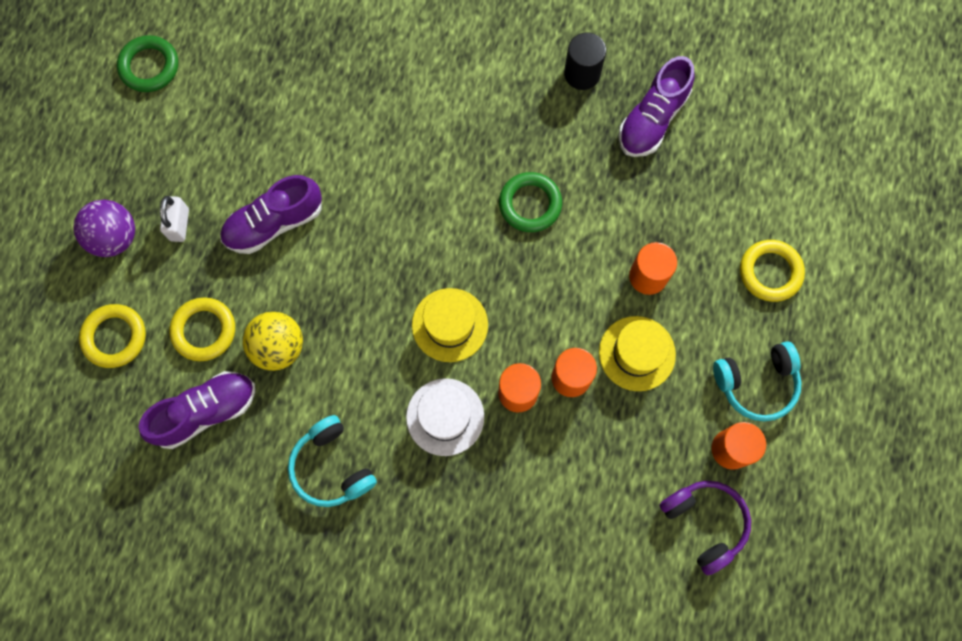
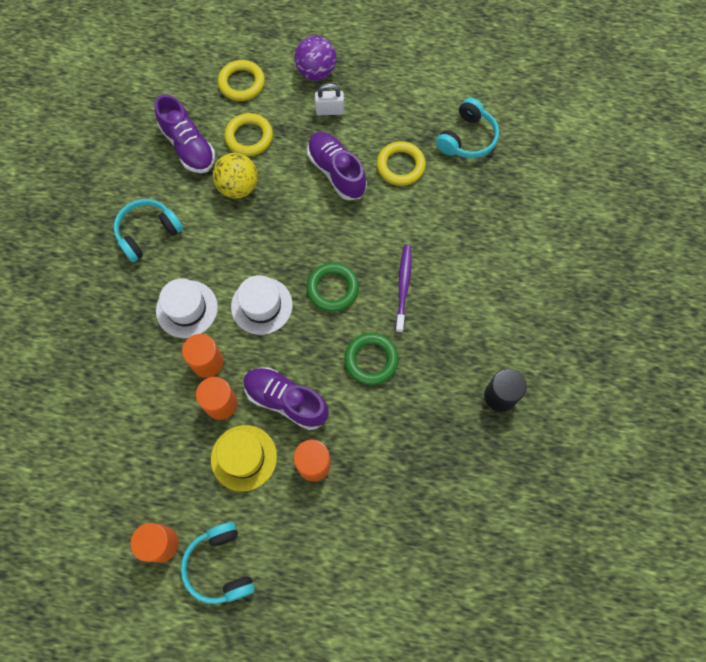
camera: 85 degrees right, 5 degrees down
(149, 66) = (455, 73): green ring -> green ring (332, 289)
(249, 64) = (467, 138): none -> turquoise headphones
(442, 160) = (403, 287): none -> purple toothbrush
(450, 325) = (261, 305): yellow hat -> white hat
(652, 119) = (464, 461): purple shoe -> purple shoe (286, 400)
(704, 523) = (98, 522): purple headphones -> none
(770, 272) = (325, 577): yellow ring -> yellow ring (400, 166)

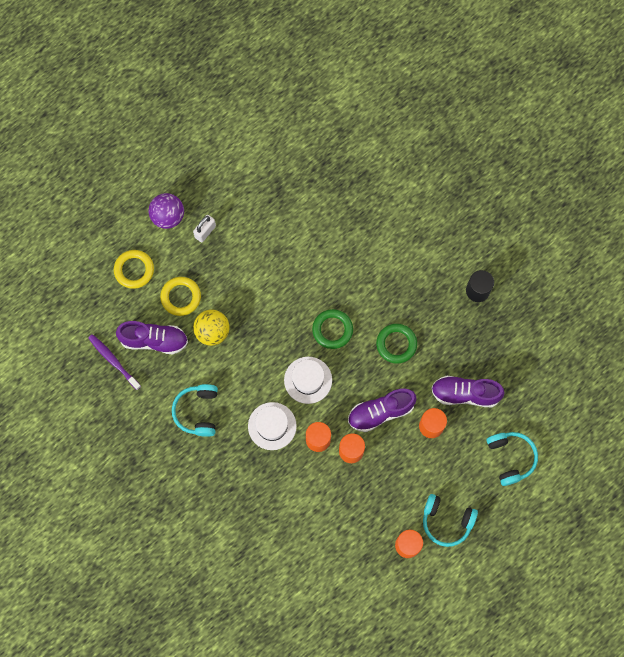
camera: 50 degrees left, 5 degrees up
(244, 457) = (395, 462): yellow hat -> none
(336, 172) = (254, 263): purple shoe -> purple shoe (465, 394)
(400, 166) = (284, 222): yellow ring -> none
(403, 287) = (366, 288): purple toothbrush -> purple toothbrush (113, 361)
(467, 138) = (300, 165): turquoise headphones -> turquoise headphones (510, 458)

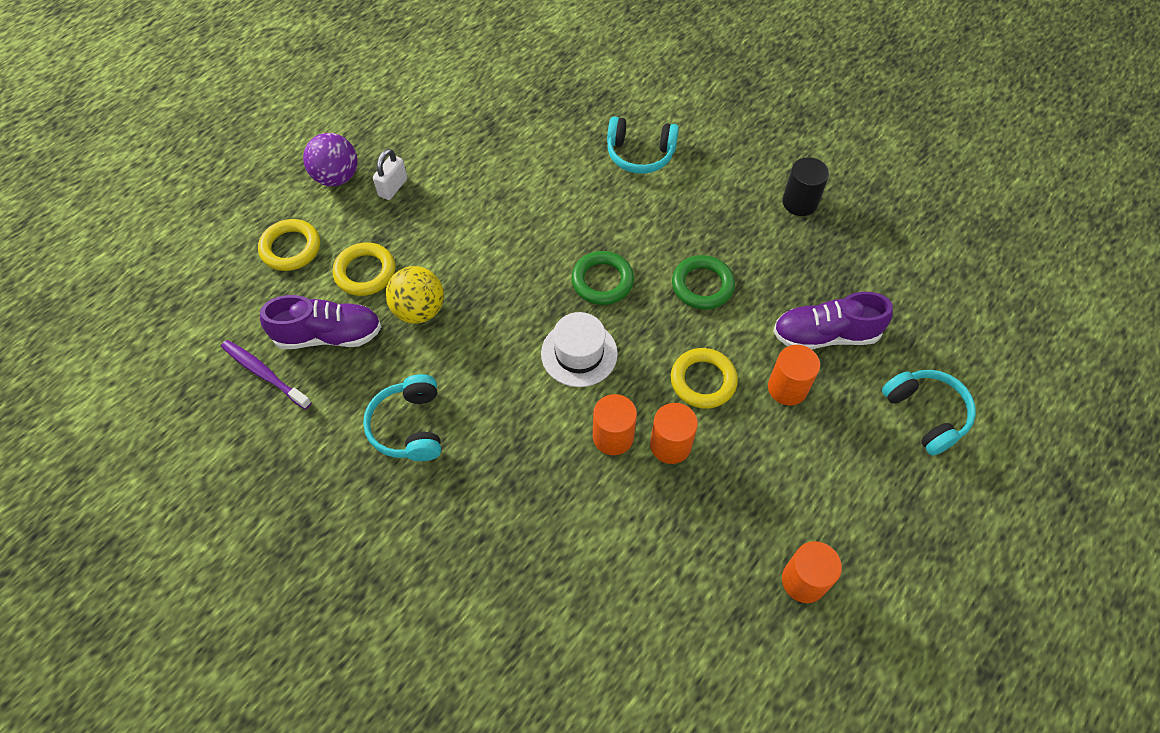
camera: 10 degrees left, 15 degrees down
(272, 426) = (534, 428): white hat -> none
(380, 412) = (703, 381): purple shoe -> yellow ring
(446, 521) = (857, 529): turquoise headphones -> turquoise headphones (640, 154)

